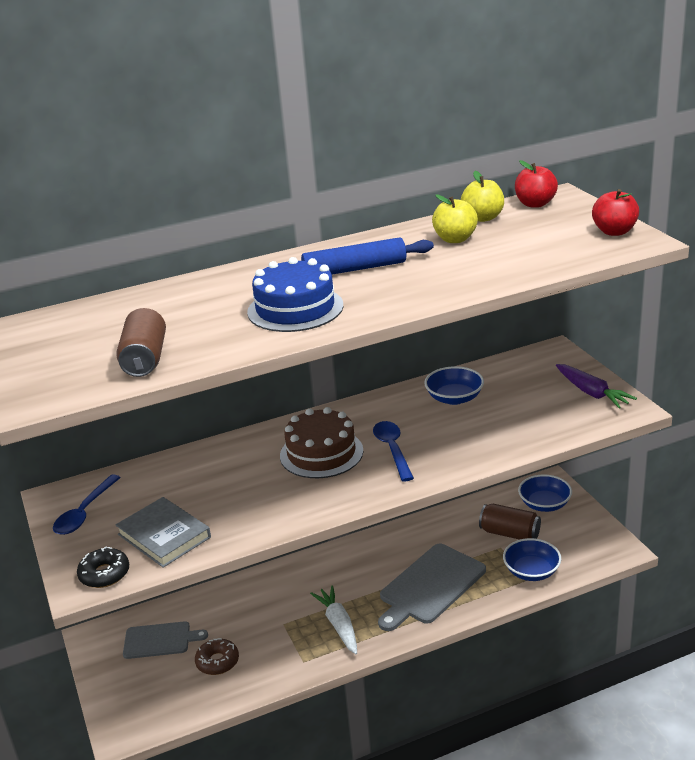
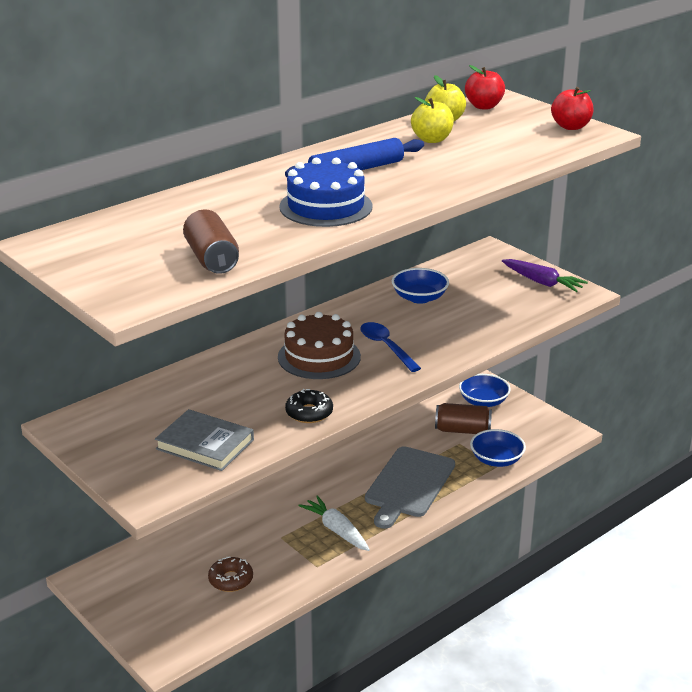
camera: 20 degrees left, 0 degrees up
(85, 512) = (107, 434): blue spoon -> none
(104, 574) = (165, 484): black donut -> black donut (309, 413)
(160, 640) = (160, 570): grey cutting board -> none

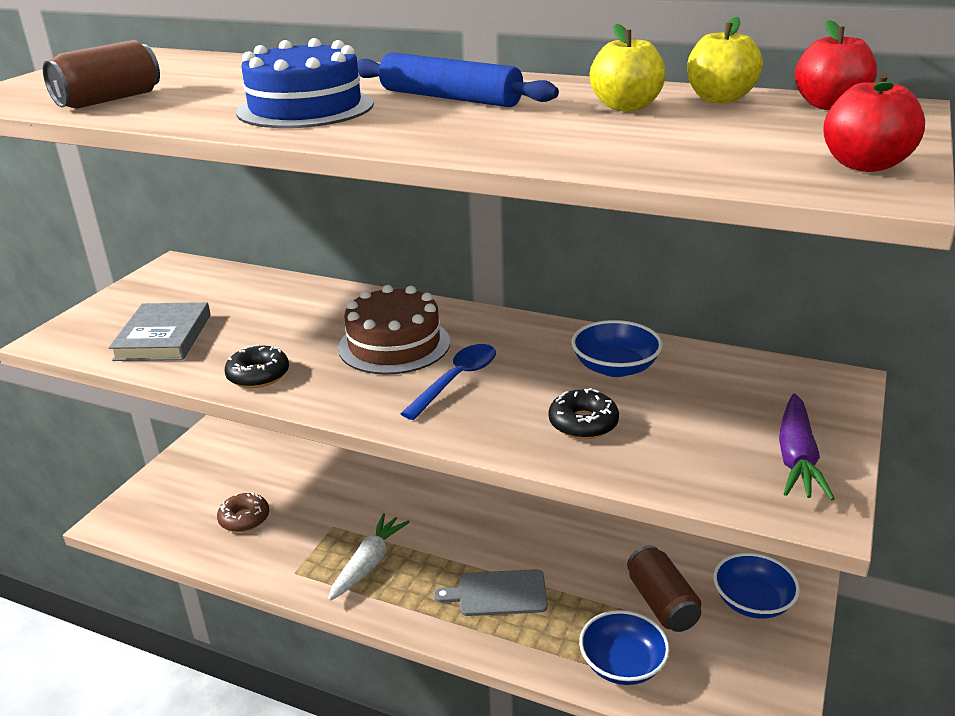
camera: 65 degrees right, 0 degrees up
(408, 485) = (498, 593): grey cutting board -> grey cutting board, size x0.61
(467, 323) = (583, 423): none -> black donut

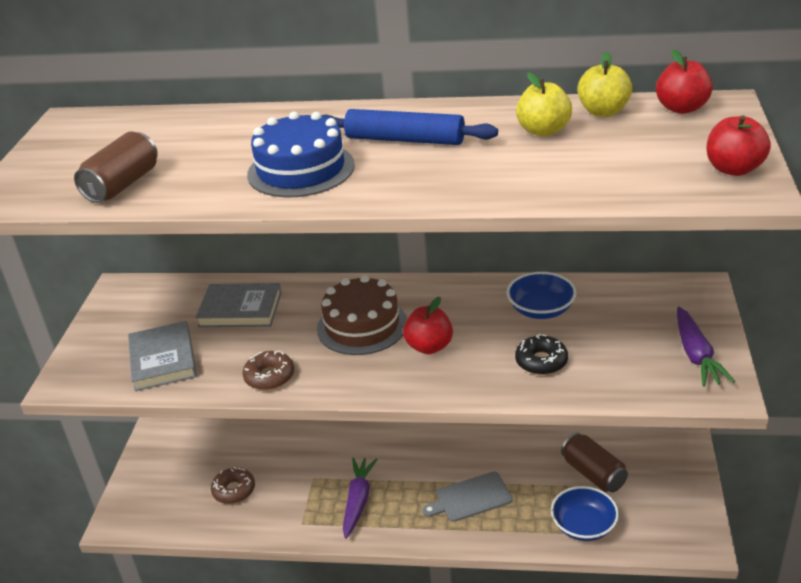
camera: 15 degrees left, 5 degrees up
(258, 375) = (269, 376): black donut -> brown donut
(277, 305) = (240, 309): none -> grey book
(368, 564) = (358, 501): white carrot -> purple carrot
(456, 380) = (429, 346): blue spoon -> red apple
(752, 601) = (656, 455): blue bowl -> none

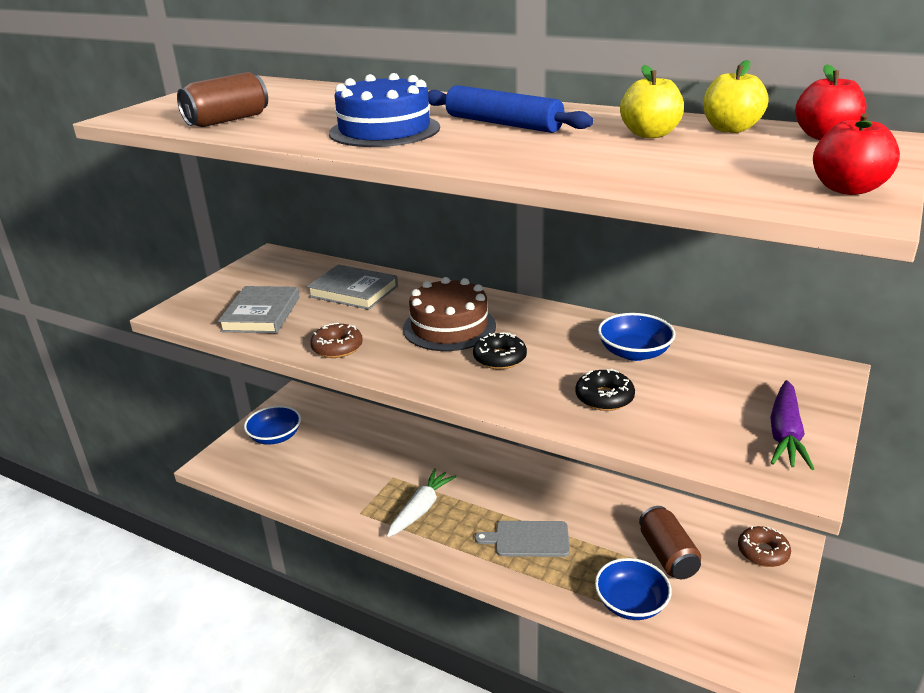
camera: 20 degrees right, 5 degrees down
(166, 473) = (275, 437): none -> blue bowl
(234, 490) = (320, 467): brown donut -> brown donut (763, 552)
(358, 501) = (421, 509): purple carrot -> white carrot
(429, 346) = (500, 358): red apple -> black donut

